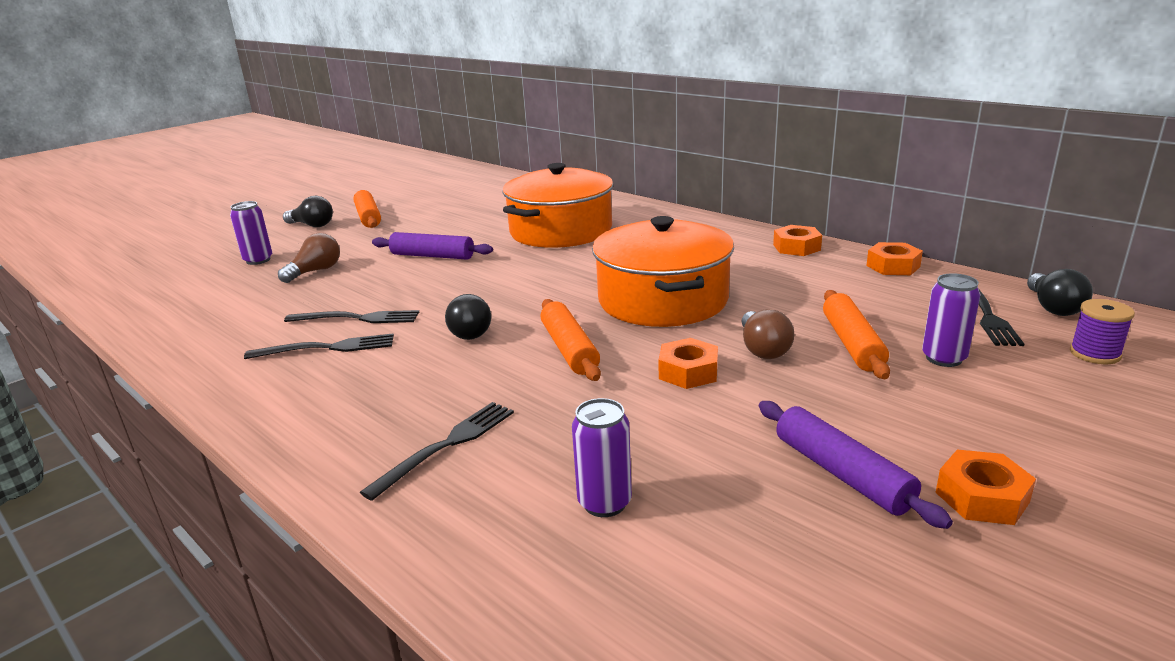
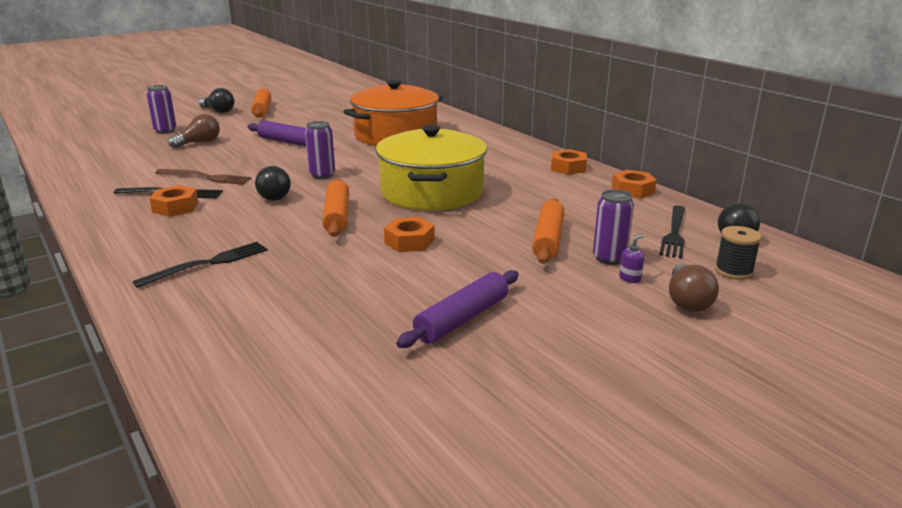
camera: 10 degrees right, 0 degrees up
(357, 318) = (206, 177): black fork -> brown fork
(604, 503) = (285, 312): purple can -> purple can (322, 175)
(663, 300) = (432, 192): orange pot -> yellow pot
(762, 349) = (477, 234): brown light bulb -> brown light bulb (687, 301)
(842, 473) = (462, 319): purple rolling pin -> purple rolling pin turned 60 degrees clockwise
(982, 497) = (549, 348): orange nut -> orange nut (175, 207)
(990, 382) = (630, 278): none -> purple soap dispenser
(1094, 354) = (733, 271): purple spool -> black spool

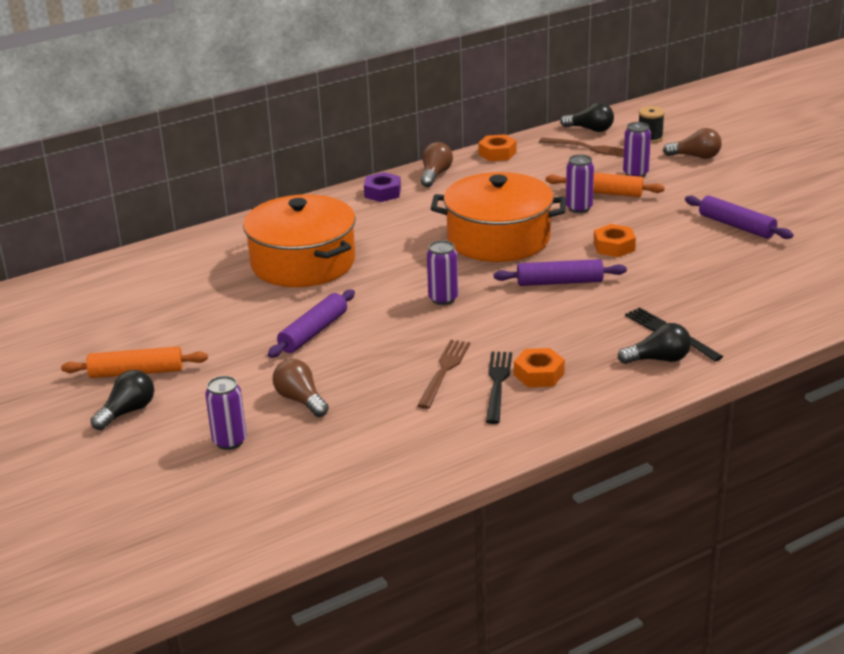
camera: 85 degrees left, 5 degrees up
(275, 195) = (504, 320): black light bulb -> black light bulb (658, 359)
(337, 216) = (559, 282): orange rolling pin -> purple rolling pin
(432, 192) = (498, 239): yellow pot -> orange pot
(504, 226) = (579, 208): none -> purple can
(523, 152) = (382, 193): none -> purple nut
(568, 168) = (435, 175): orange nut -> brown light bulb
(630, 278) = (666, 170): purple soap dispenser -> none
(674, 233) = (589, 148): black fork -> brown fork

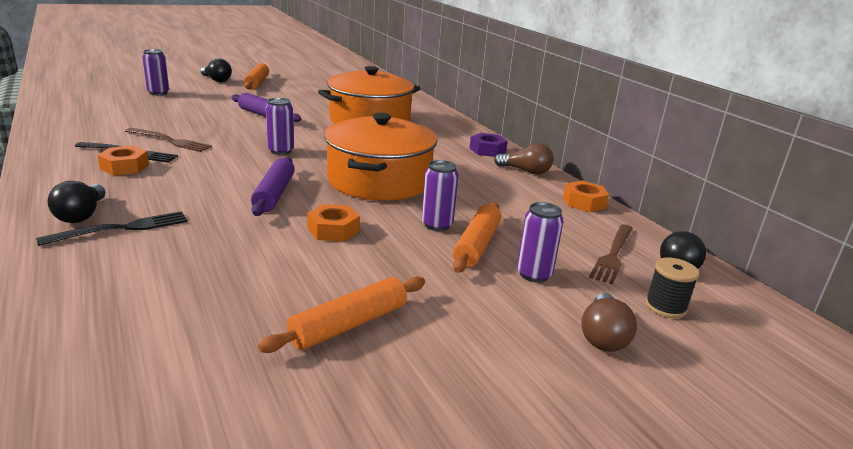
camera: 90 degrees right, 5 degrees down
(300, 400) = (182, 107): brown light bulb -> none
(736, 226) = (349, 325): purple rolling pin -> orange rolling pin

